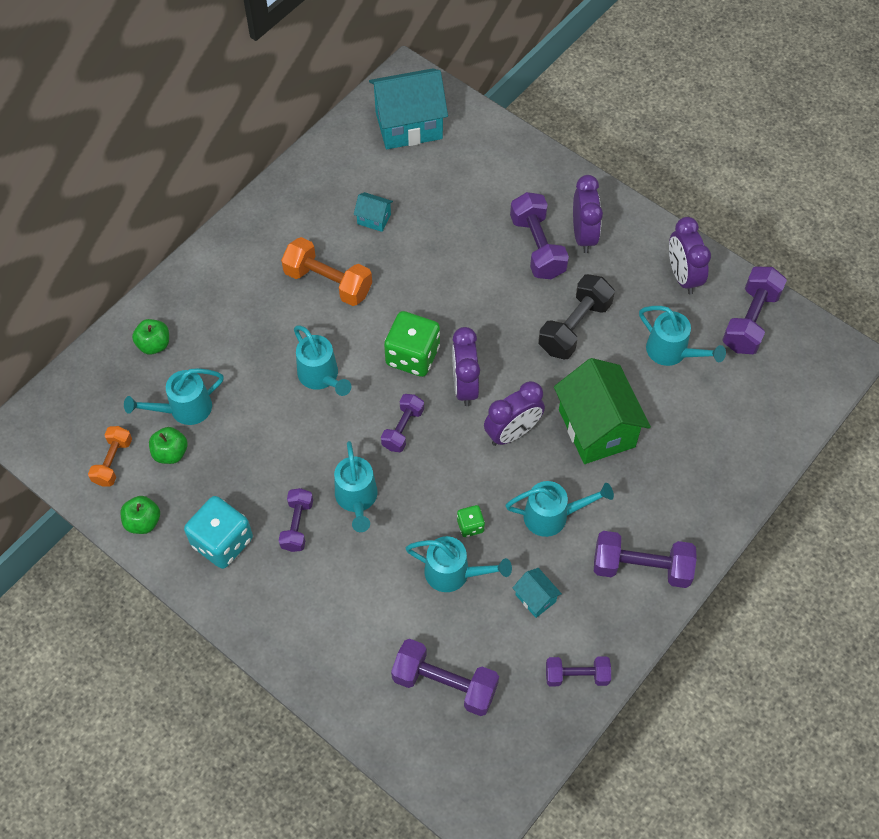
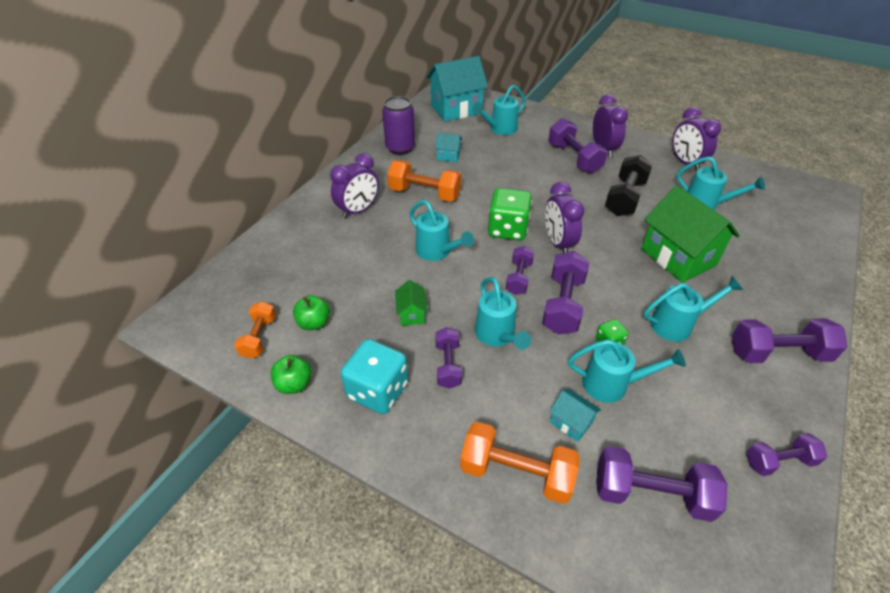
camera: 10 degrees left, 15 degrees down
(154, 344) = (288, 247): green apple -> none
(184, 409) = (322, 288): turquoise watering can -> turquoise watering can (500, 129)
(274, 458) = (412, 314): none -> green house
(315, 195) = (400, 148): none -> purple can
(331, 644) = (516, 472): none -> orange dumbbell
(512, 432) = (612, 269): purple clock -> purple clock (358, 210)
(535, 598) = (699, 394): turquoise house -> turquoise house (571, 422)
(750, 320) = (749, 180): purple dumbbell -> purple dumbbell (563, 304)

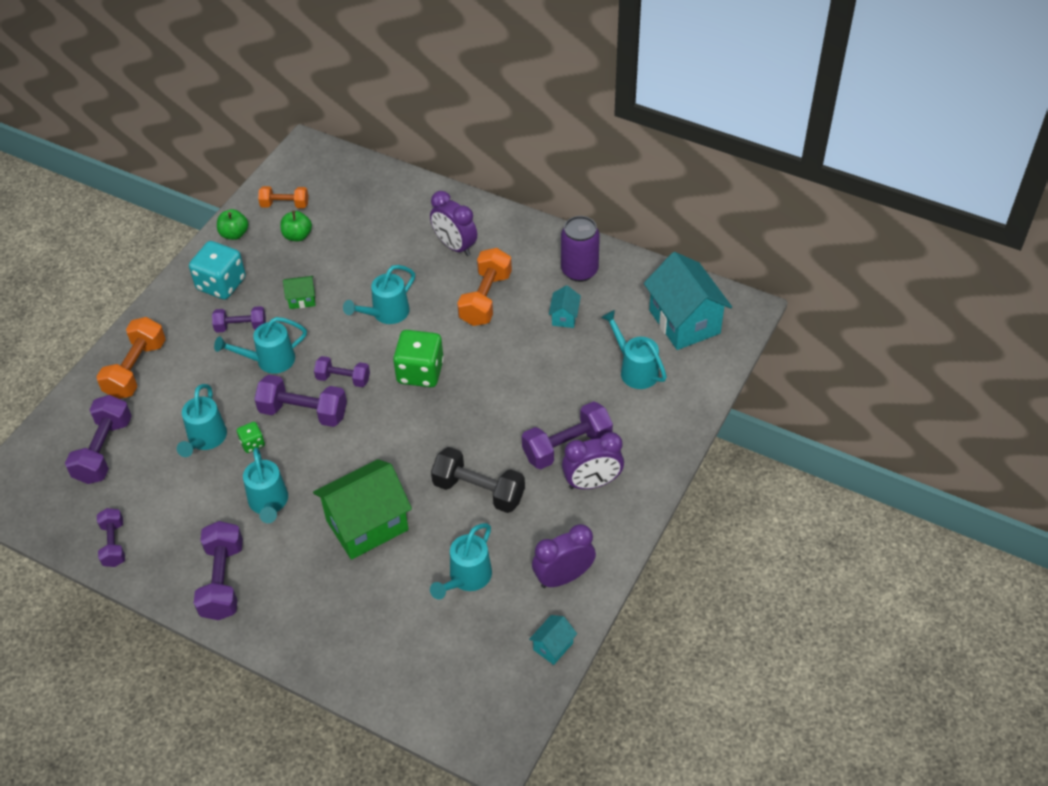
camera: 90 degrees right, 5 degrees up
(558, 243) = (395, 415): purple clock -> none
(571, 422) = (173, 406): turquoise house -> turquoise house (553, 646)

